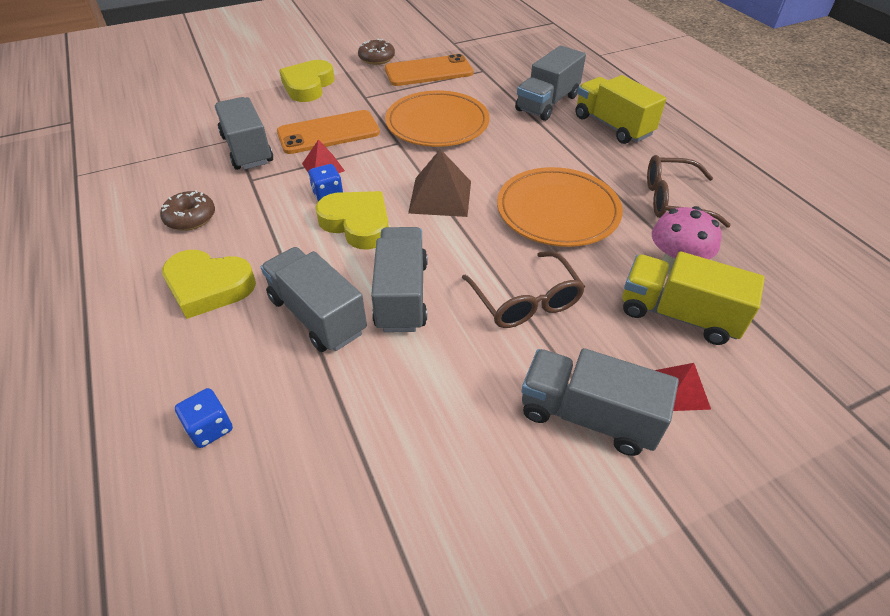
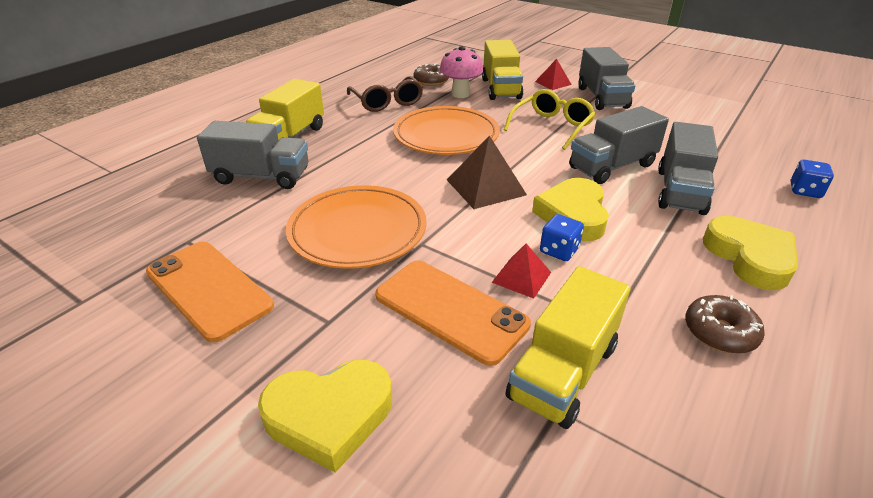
camera: 120 degrees left, 10 degrees down
(247, 149) = (563, 371): grey truck -> yellow truck
(377, 58) = (173, 372): brown donut -> brown donut (431, 81)
(525, 301) = (552, 126): brown glasses -> yellow glasses

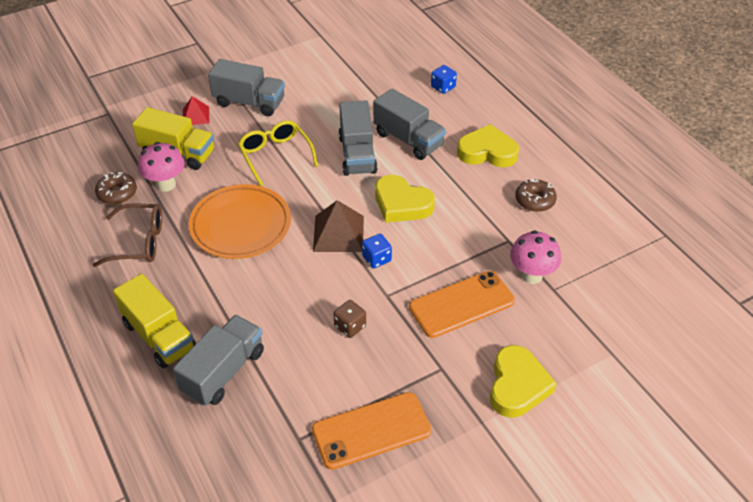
camera: 65 degrees left, 10 degrees up
(357, 231) = (350, 326): orange plate -> brown dice
(521, 277) = (450, 258): red pyramid -> none
(559, 250) = (434, 229): blue dice -> blue dice (376, 259)
(563, 371) = (531, 275): yellow truck -> pink mushroom

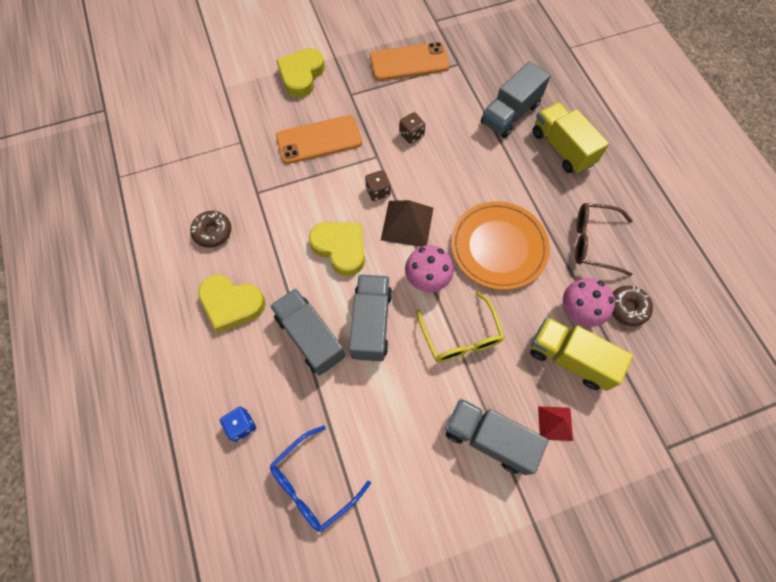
camera: 170 degrees left, 20 degrees up
(376, 259) = (378, 191): blue dice -> brown dice
(378, 68) = (313, 484): none -> blue glasses
(531, 275) = (252, 156): pink mushroom -> pink mushroom (427, 280)

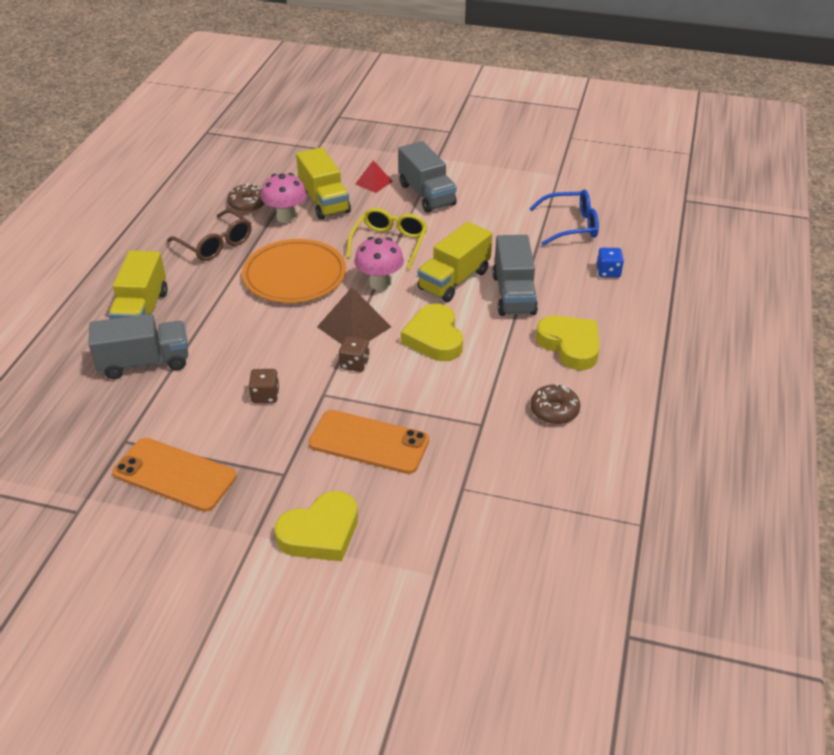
camera: 145 degrees left, 25 degrees down
(371, 323) = (454, 280): grey truck -> yellow truck

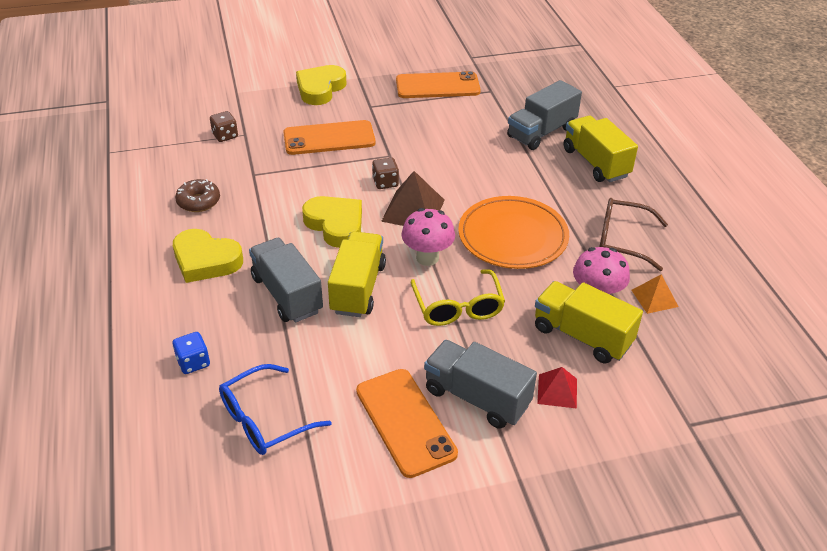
camera: 150 degrees right, 0 degrees up
(247, 204) = (654, 298): brown donut -> orange pyramid
(265, 395) = (430, 141): brown dice -> brown dice (225, 136)
(481, 198) = (405, 422): none -> orange phone

